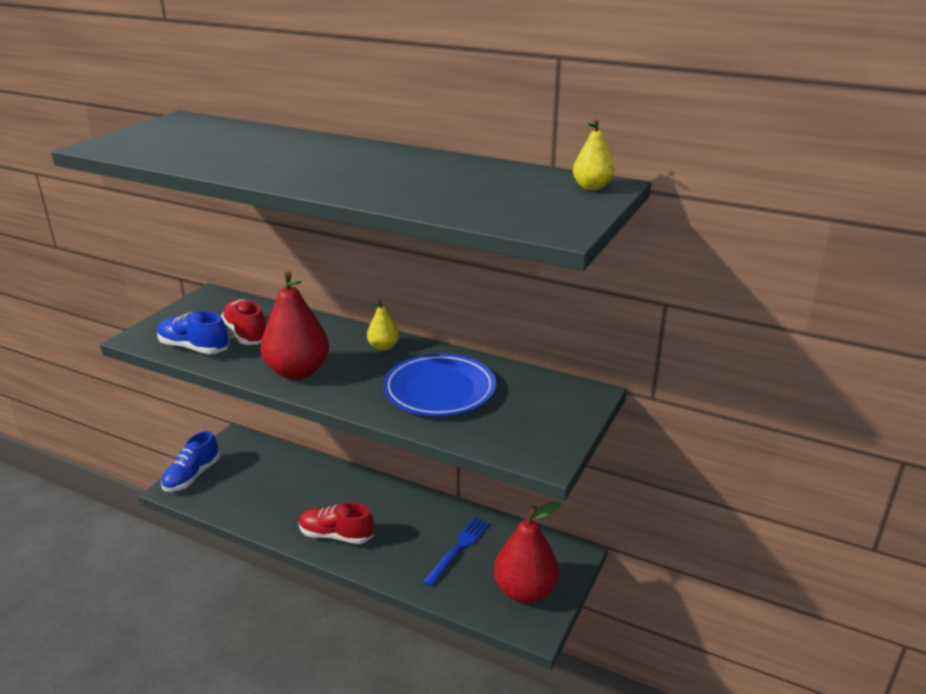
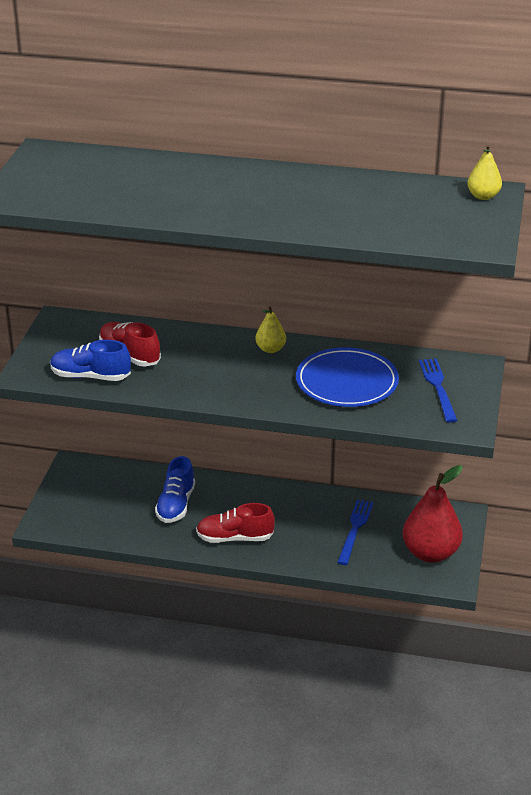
camera: 15 degrees left, 5 degrees up
(192, 476) = (55, 509): blue shoe -> blue shoe (176, 505)
(297, 372) = (208, 385): red pear -> none
(535, 410) = (438, 388): none -> blue fork

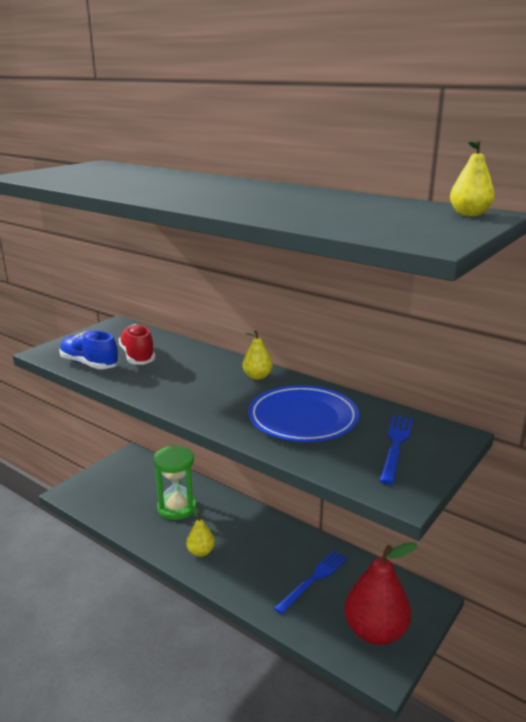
camera: 25 degrees right, 10 degrees down
(176, 505) = (177, 507): blue shoe -> green hourglass
(234, 538) = (201, 552): red shoe -> yellow pear

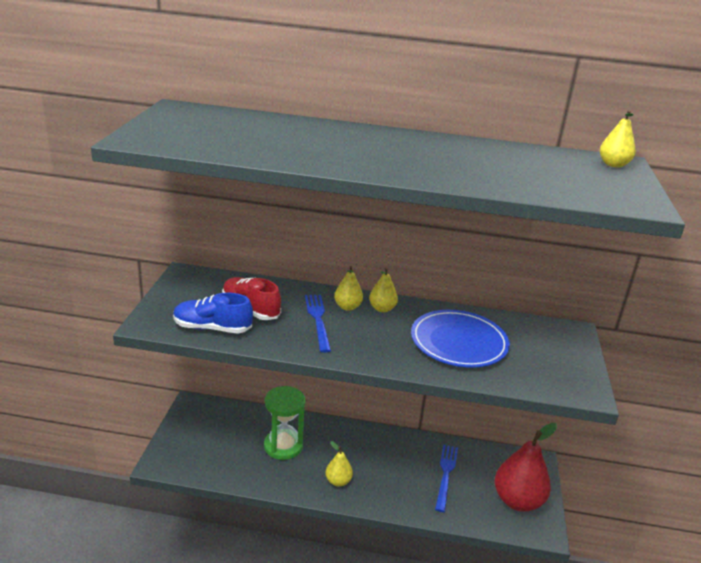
camera: 30 degrees left, 5 degrees up
(225, 369) = (347, 307): none -> yellow pear
(396, 445) = (545, 351): blue fork -> blue fork (318, 320)

